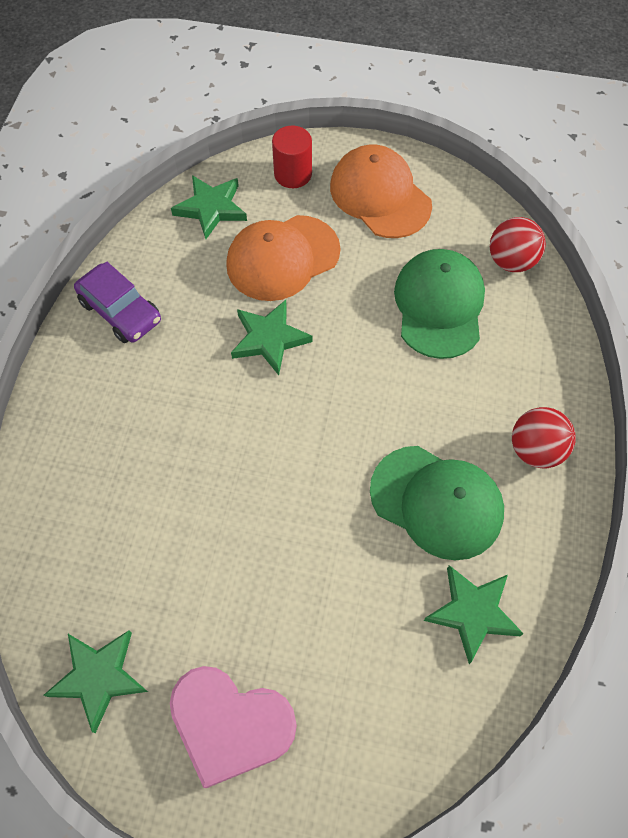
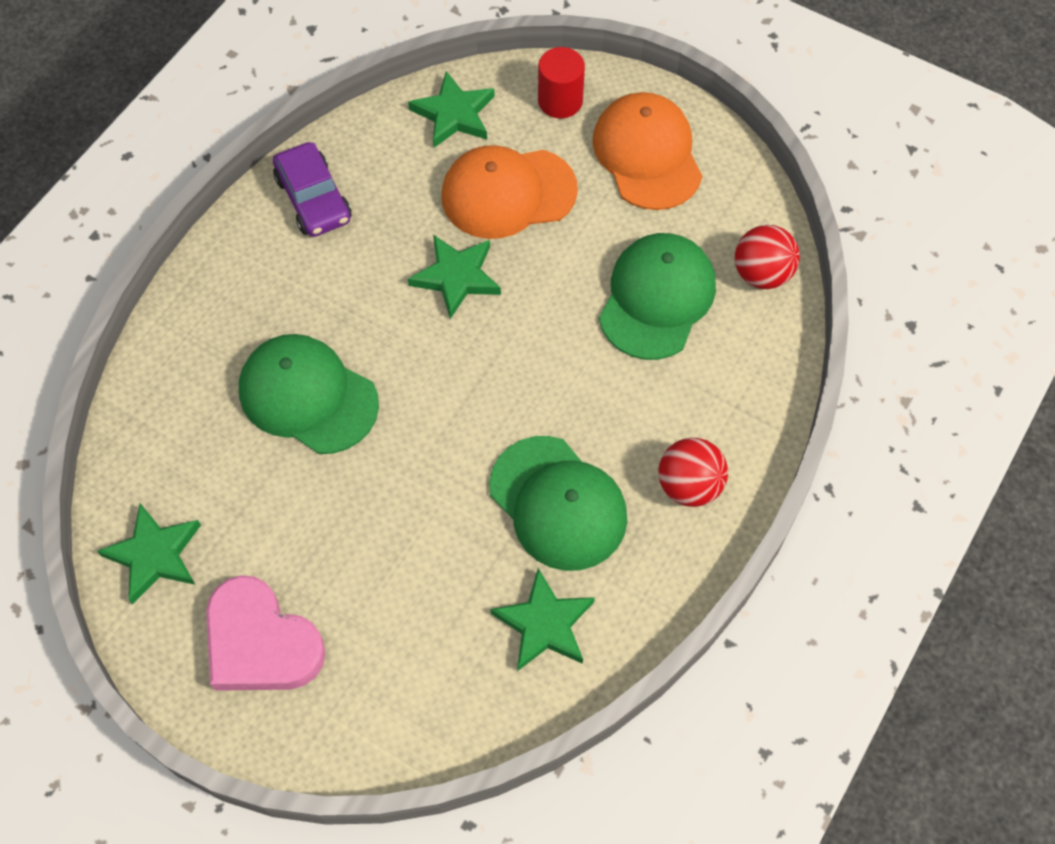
camera: 20 degrees right, 0 degrees up
(183, 481) = (308, 396): none -> green cap

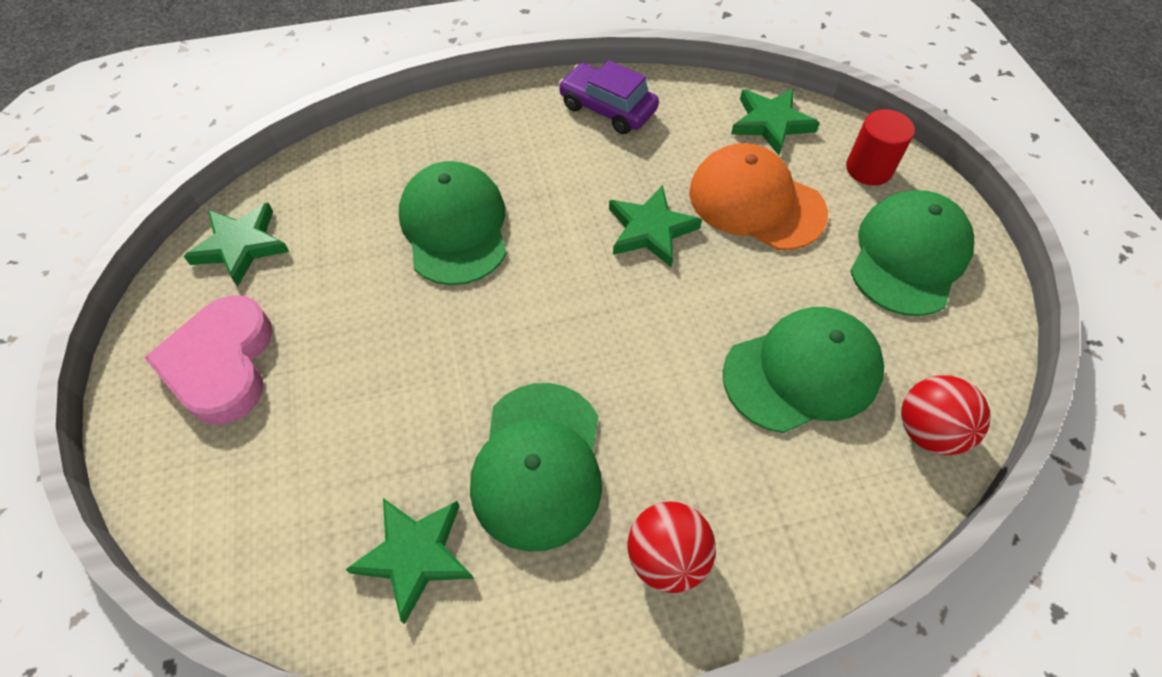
camera: 45 degrees right, 5 degrees down
(313, 199) = (607, 108): purple car -> purple car turned 105 degrees clockwise
(647, 154) = (908, 256): orange cap -> green cap

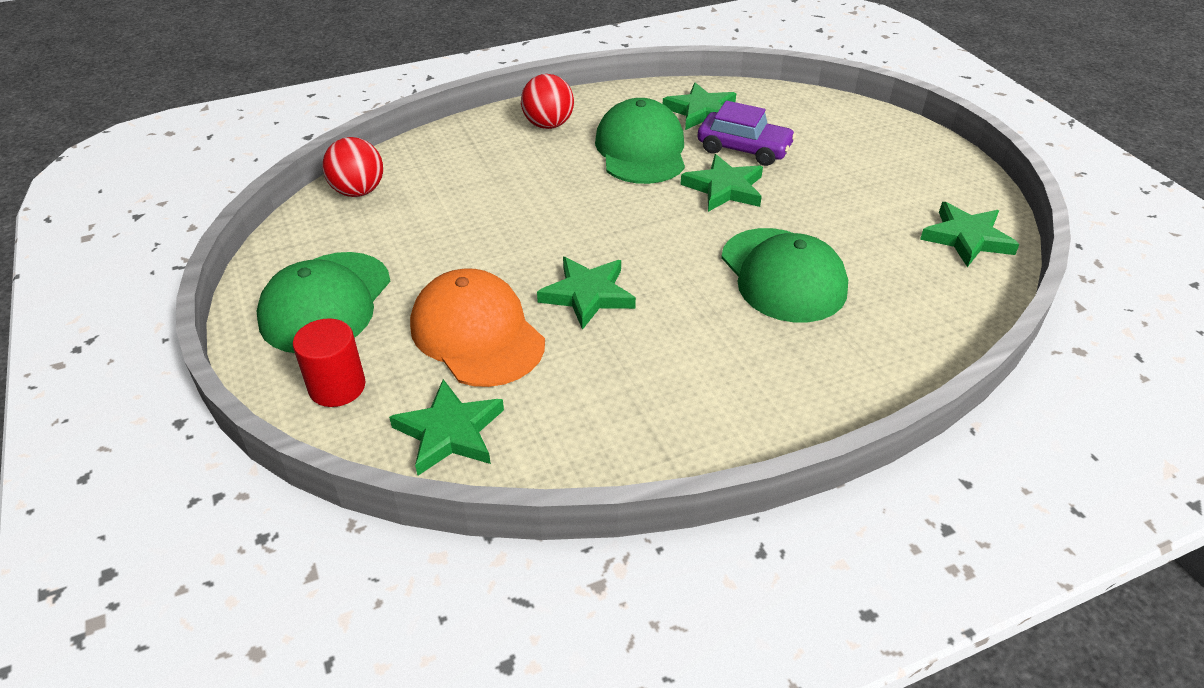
camera: 170 degrees right, 15 degrees down
(222, 364) = (900, 170): pink heart -> none
(457, 364) = (724, 188): none -> green star
(607, 108) = (668, 424): purple car -> purple car (744, 149)
(756, 202) = (477, 334): orange cap -> orange cap turned 150 degrees counterclockwise
(802, 372) = (449, 212): green cap -> none

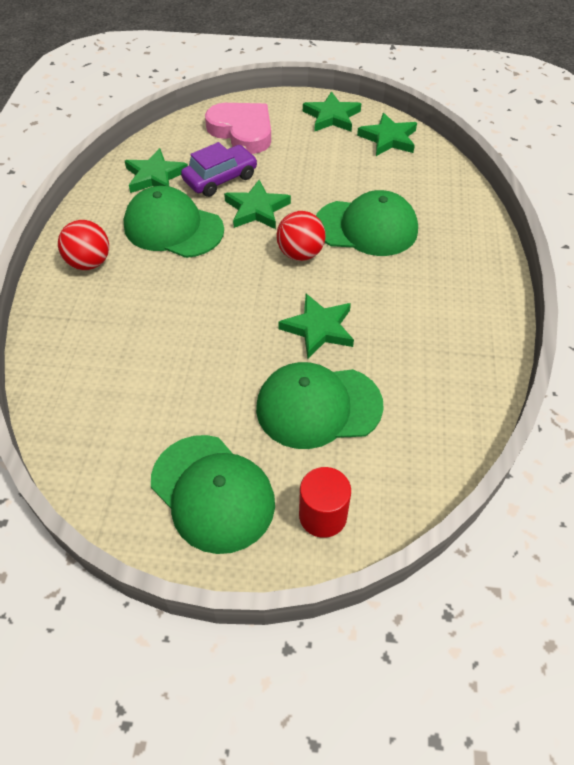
camera: 60 degrees left, 10 degrees up
(358, 191) = (70, 421): red ball -> red ball (300, 254)
(450, 432) = (411, 460): green star -> green star (332, 116)
(477, 334) = (318, 407): orange cap -> green cap
(835, 133) = (242, 131): none -> pink heart

